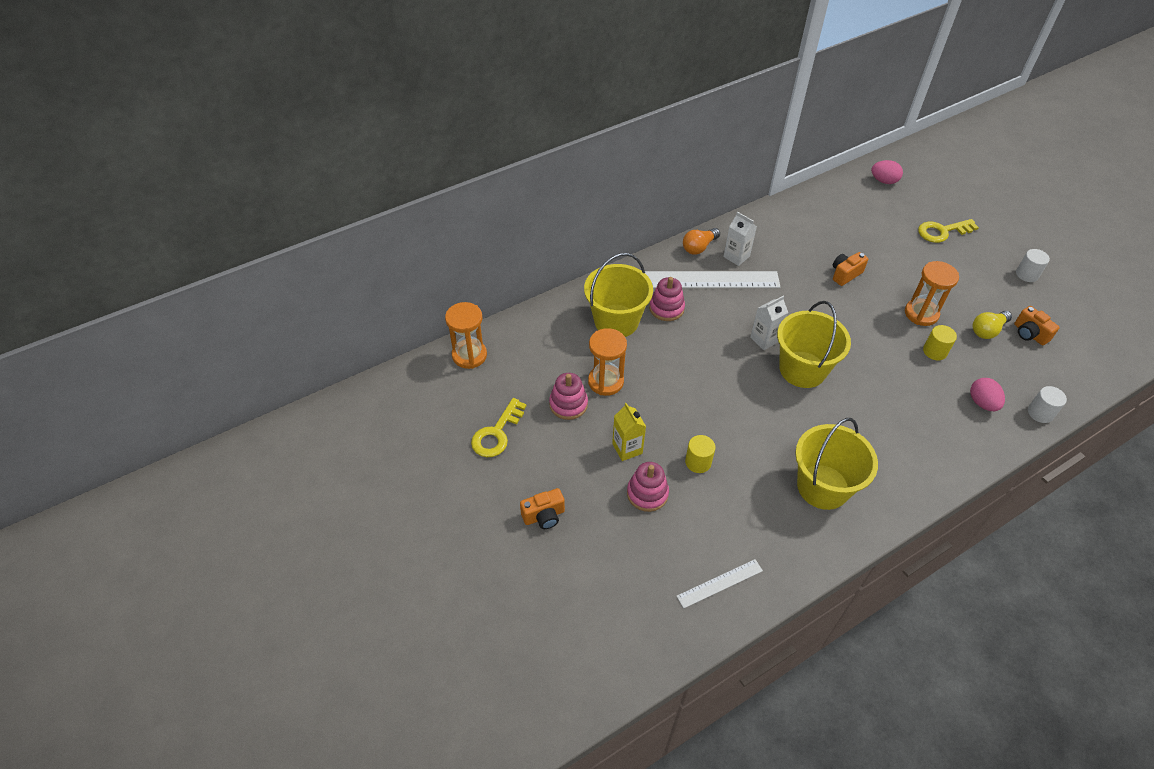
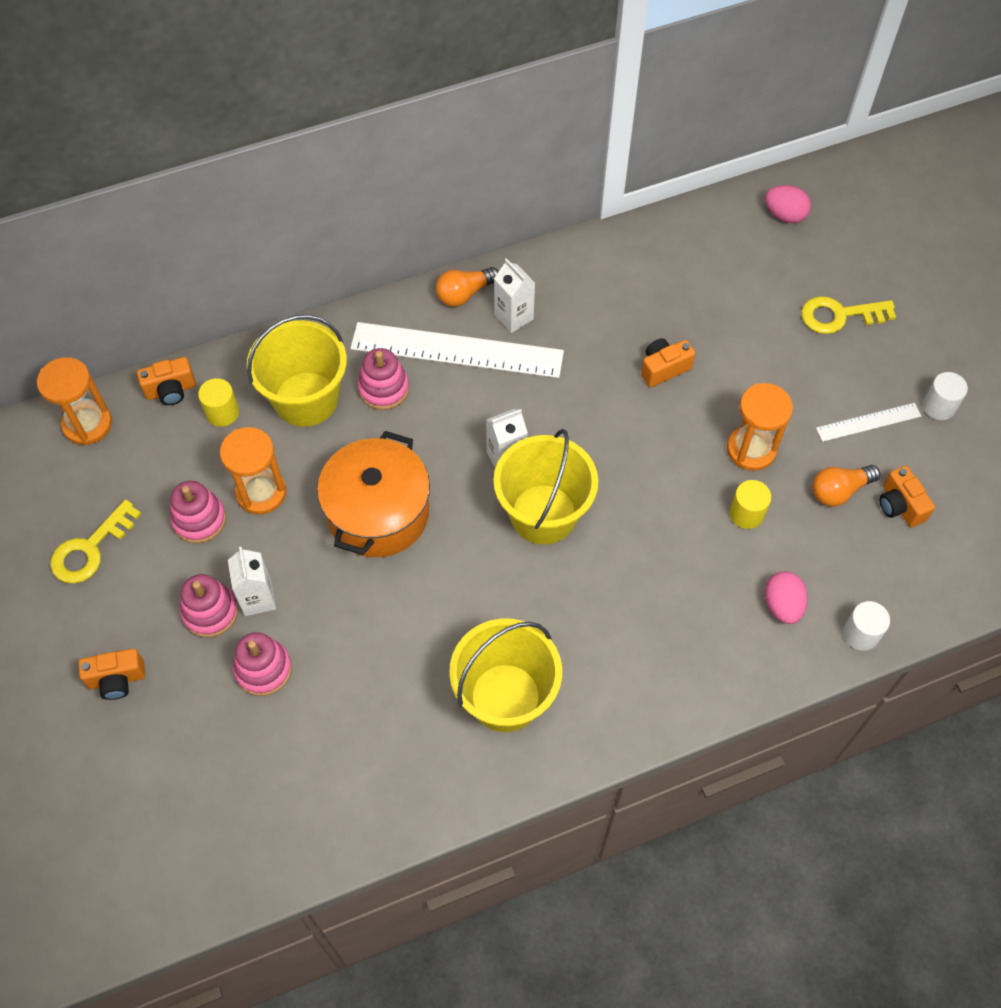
camera: 10 degrees right, 10 degrees up
(521, 327) = (171, 390): none -> orange camera
(596, 462) = (210, 612): none -> pink stacking toy
(627, 448) = (258, 598): yellow carton -> white carton
(691, 383) = (378, 513): none -> orange pot
(698, 462) = (347, 634): yellow cylinder -> yellow cylinder (222, 413)
(720, 583) = (316, 812): white ruler -> white ruler (868, 422)
(987, 330) = (839, 491): yellow light bulb -> orange light bulb

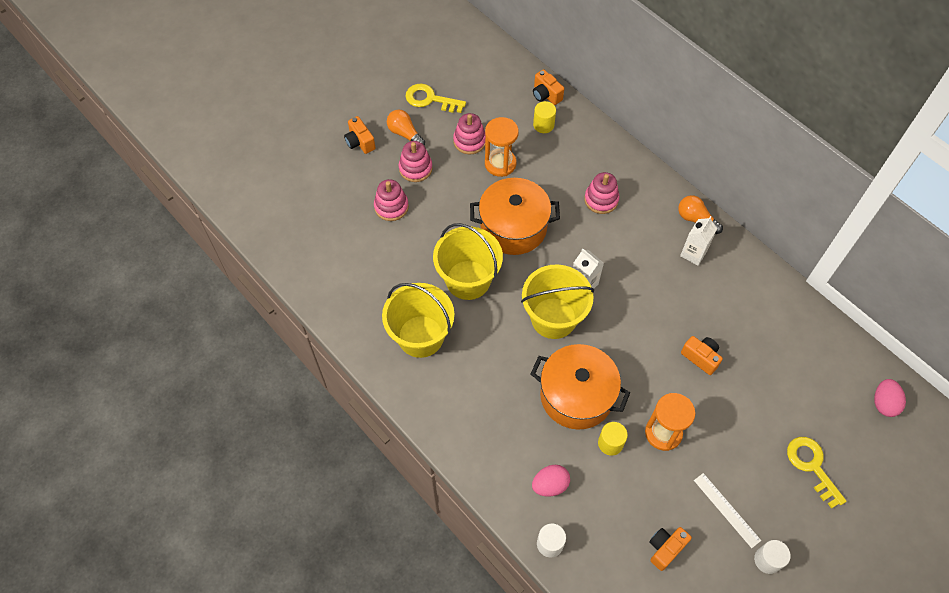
camera: 70 degrees right, 0 degrees up
(87, 424) = (505, 66): orange hourglass -> none
(258, 598) = (433, 188): white carton -> none
(306, 399) = (573, 162): yellow bucket -> yellow bucket (468, 280)
(457, 350) = (650, 229): white ruler -> none
(668, 528) = (576, 396): none -> orange pot
(839, 491) = (657, 502): orange light bulb -> orange light bulb (405, 134)

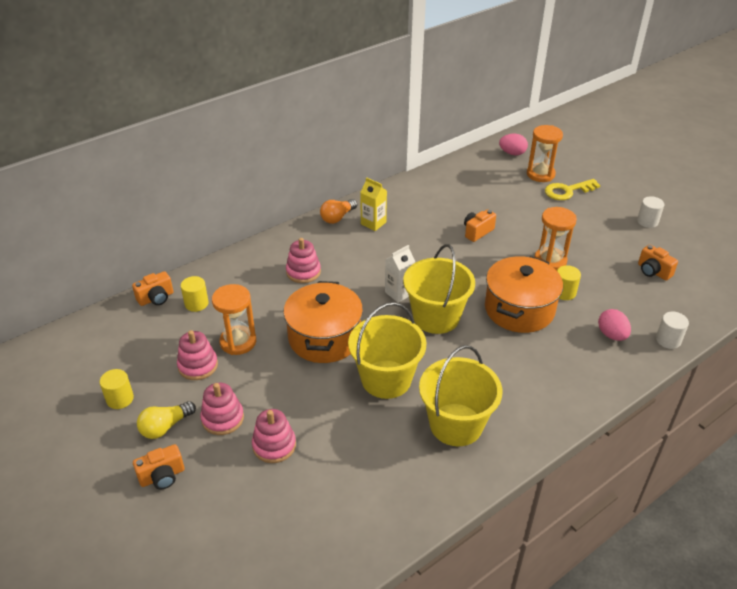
camera: 85 degrees left, 20 degrees down
(405, 134) = (165, 427): orange light bulb -> yellow light bulb
(430, 99) = (120, 399): yellow key -> yellow cylinder
(693, 253) = (373, 223): white carton -> yellow carton
(726, 510) = (611, 236): white ruler -> none
(842, 436) = (540, 174): none -> orange hourglass

